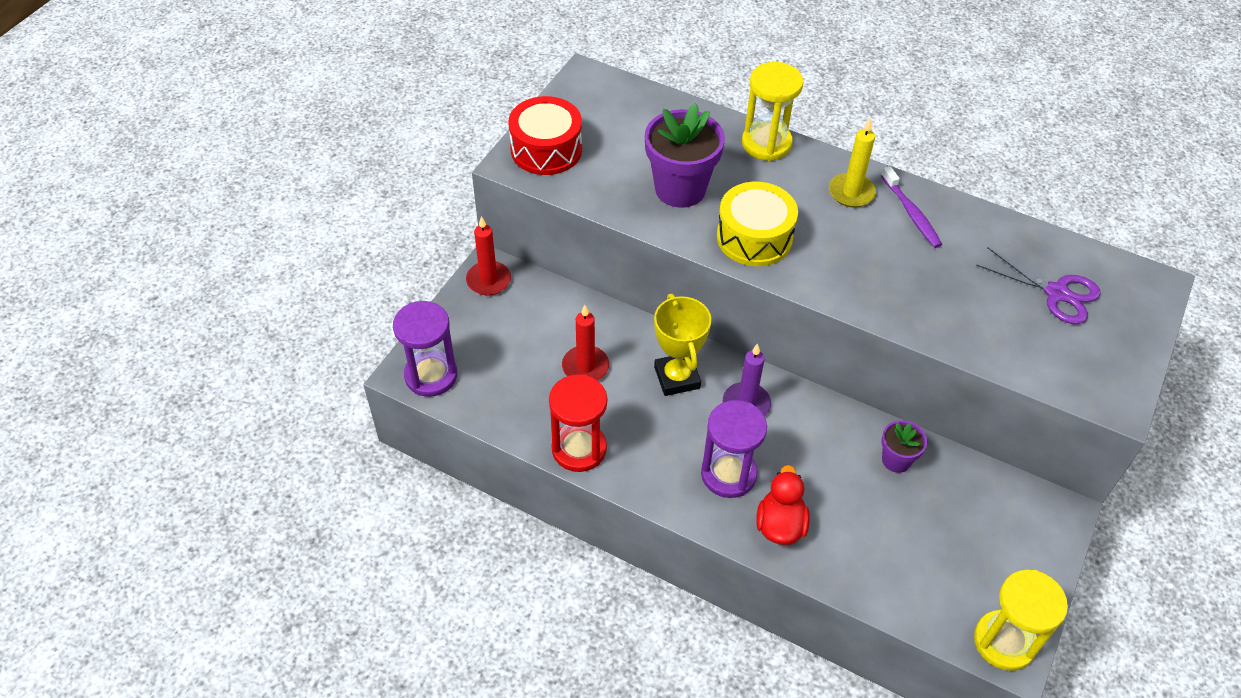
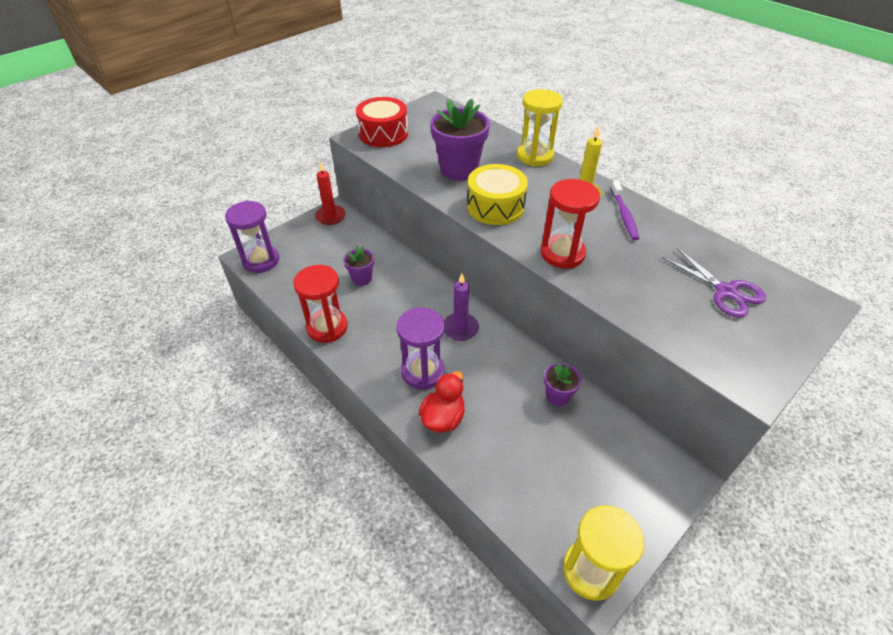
camera: 20 degrees right, 5 degrees down
(585, 366) = (362, 278): red candle -> purple flower pot
(677, 377) = (420, 300): yellow trophy -> none
(863, 287) = (562, 253): none -> red hourglass

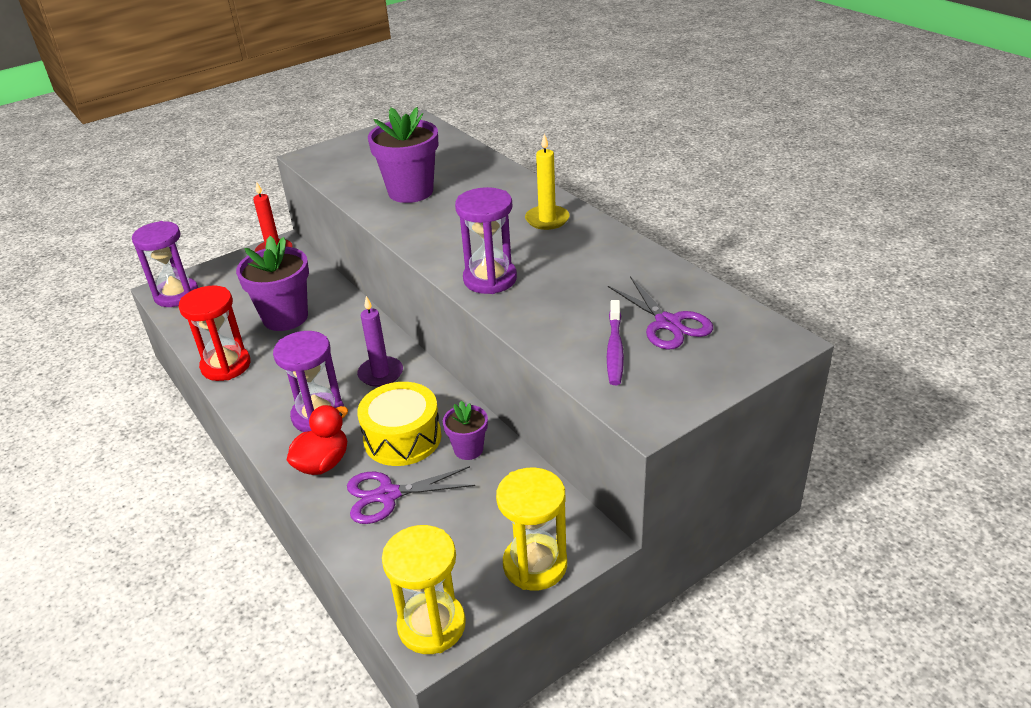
camera: 10 degrees right, 10 degrees down
(362, 278) = (285, 317): purple flower pot -> purple flower pot, size x1.87
(383, 134) = (340, 153): red drum -> none
(495, 206) = (435, 230): yellow drum -> yellow drum (402, 438)
(508, 445) = (388, 495): none -> purple scissors
(535, 156) = (509, 179): yellow hourglass -> yellow hourglass (535, 565)
(562, 253) = (490, 279): red hourglass -> purple hourglass
(624, 215) = (585, 242): purple toothbrush -> purple toothbrush (614, 349)

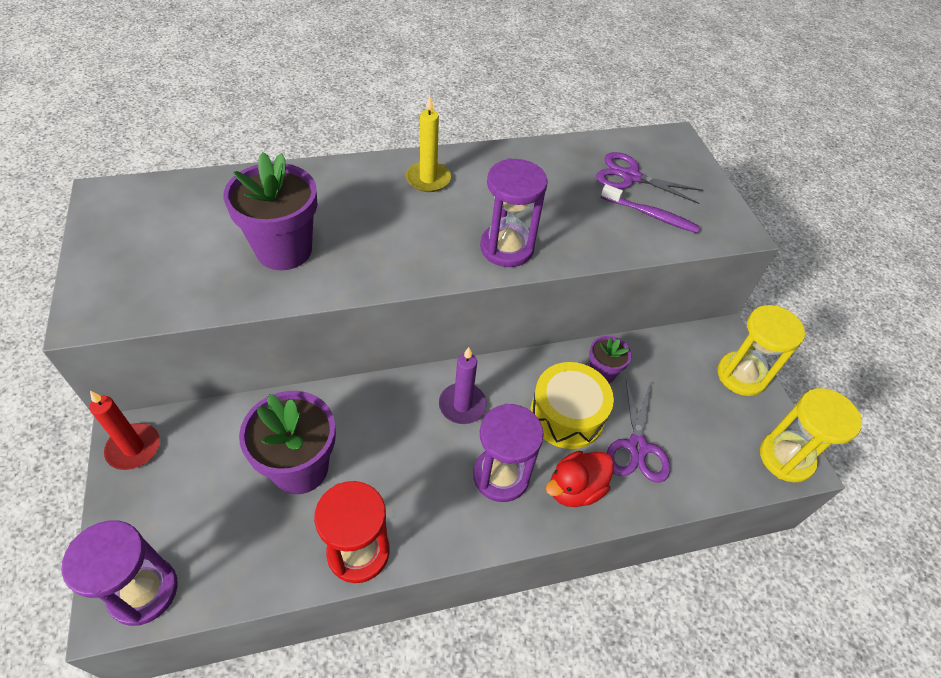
camera: 75 degrees left, 15 degrees up
(323, 463) = (575, 488): red duck -> red duck turned 90 degrees counterclockwise
(668, 323) = (630, 177): purple scissors -> purple scissors turned 150 degrees counterclockwise

